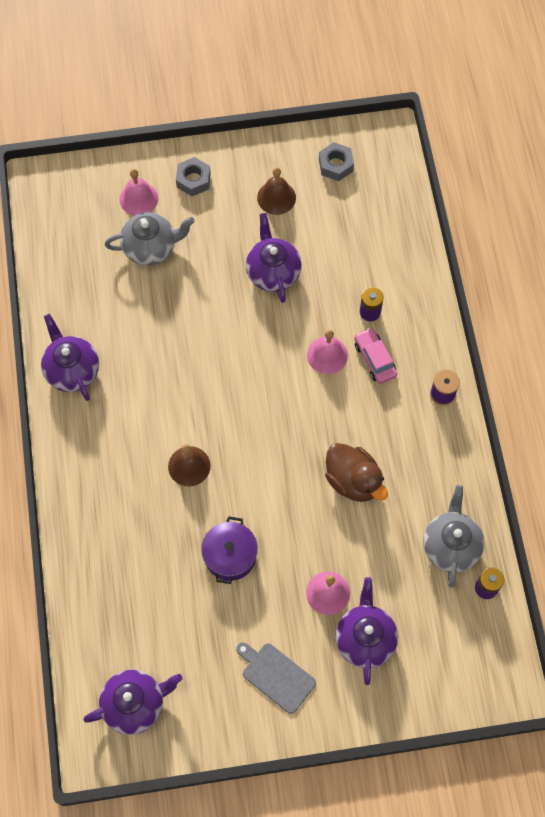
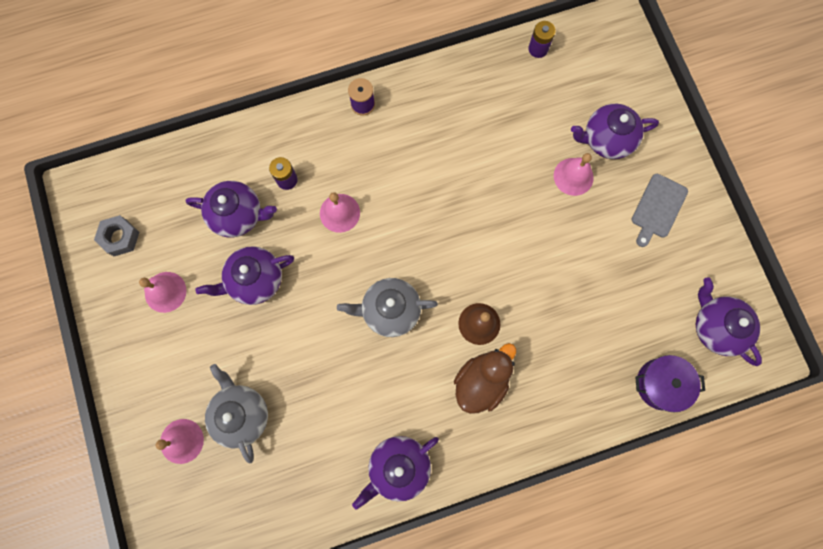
camera: 100 degrees left, 10 degrees up
(193, 180) = (152, 384): grey nut -> none
(230, 555) = (559, 268): purple pot -> purple pot (661, 384)
(276, 197) = (165, 292): brown bell -> pink bell
(340, 265) = (238, 215): none -> purple teapot
(353, 481) = (463, 170): brown duck -> brown duck (481, 381)
(374, 359) = (337, 168): pink car -> none
(450, 545) = (507, 81): grey teapot -> grey teapot (390, 310)

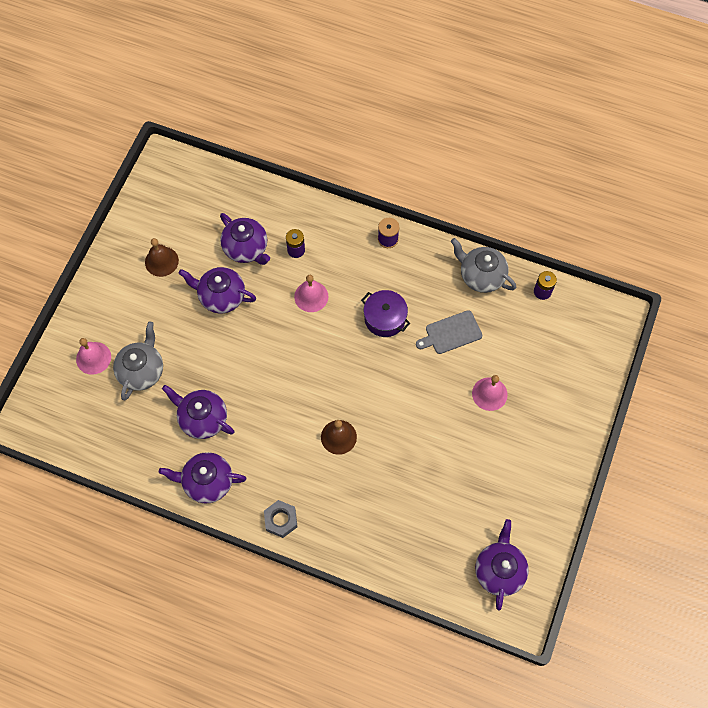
camera: 40 degrees right, 10 degrees down
(120, 237) = (163, 207): grey nut -> grey nut (281, 520)
(165, 292) = (161, 261): pink bell -> brown bell
(390, 310) = (288, 382): grey teapot -> grey teapot (481, 276)
(481, 381) = (307, 474): brown duck -> none
(606, 140) = (535, 387): purple teapot -> purple teapot (202, 419)
(657, 208) = (530, 461): grey cutting board -> grey cutting board (451, 333)
(661, 384) = (426, 575): purple pot -> purple pot (385, 318)

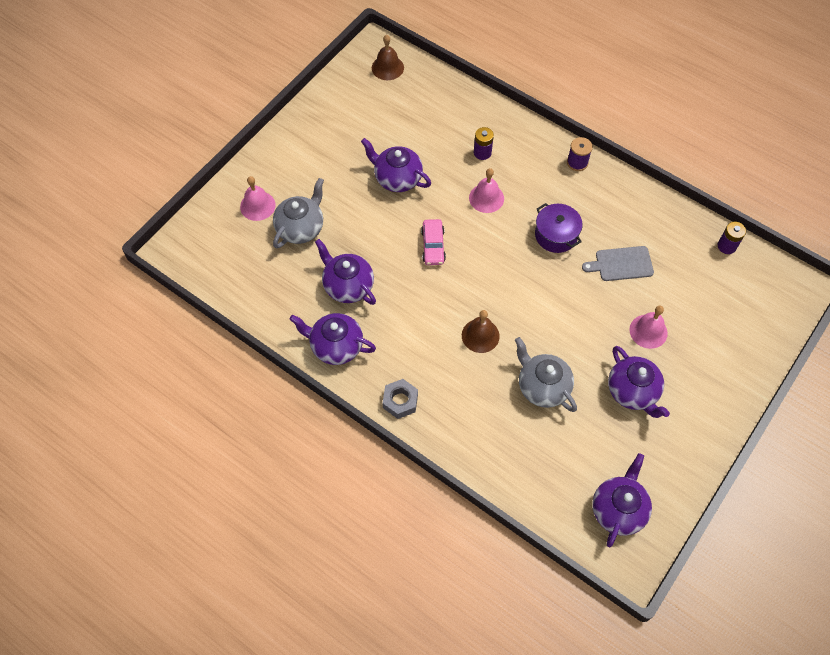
camera: 15 degrees right, 5 degrees down
(161, 261) = (348, 134): brown bell -> brown bell (387, 67)
(246, 249) = (433, 141): purple teapot -> purple teapot (633, 392)
(273, 358) = (433, 246): none -> pink car
(481, 276) = (665, 217): grey teapot -> grey teapot (542, 386)

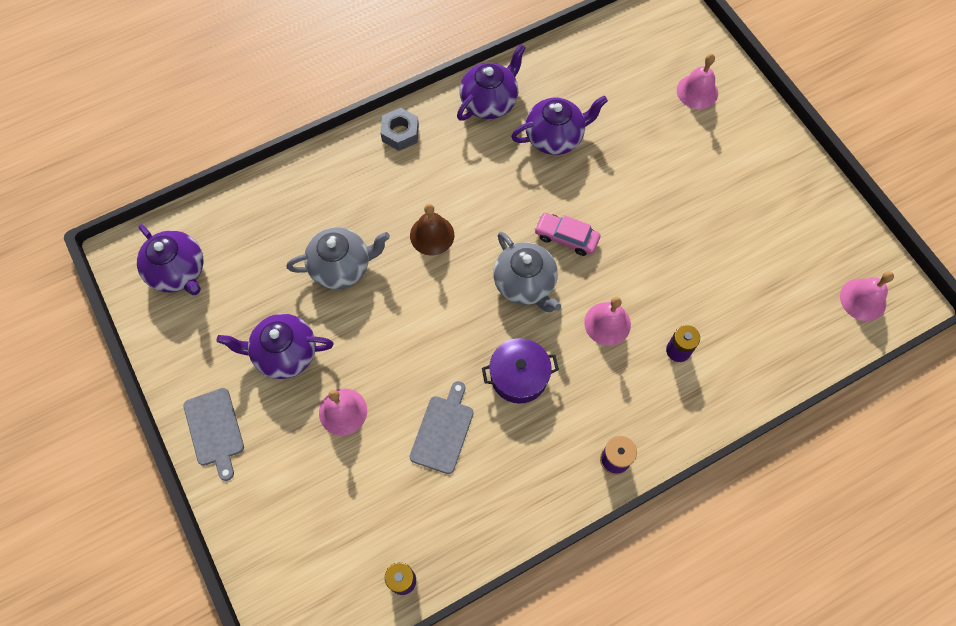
camera: 115 degrees right, 5 degrees up
(301, 228) = (649, 120): grey teapot -> grey teapot (525, 284)
(387, 67) = (863, 299): brown bell -> pink bell
(397, 178) = (677, 239): purple teapot -> none
(715, 409) = (214, 430): none -> grey cutting board

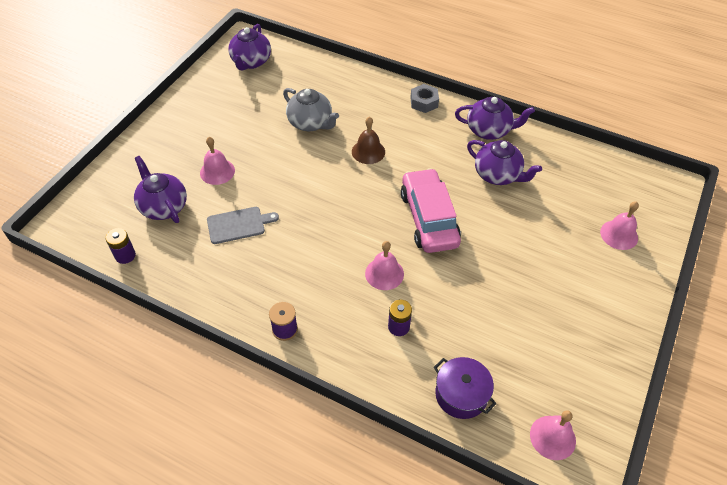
camera: 55 degrees right, 15 degrees down
(214, 430) = (167, 124): grey cutting board -> none
(284, 353) = (235, 128): purple teapot -> purple teapot (163, 207)
(519, 376) = (306, 244): purple pot -> purple pot (461, 394)
(525, 284) = (375, 214): grey teapot -> none
(566, 237) = (429, 218): pink car -> pink car, size x1.88

